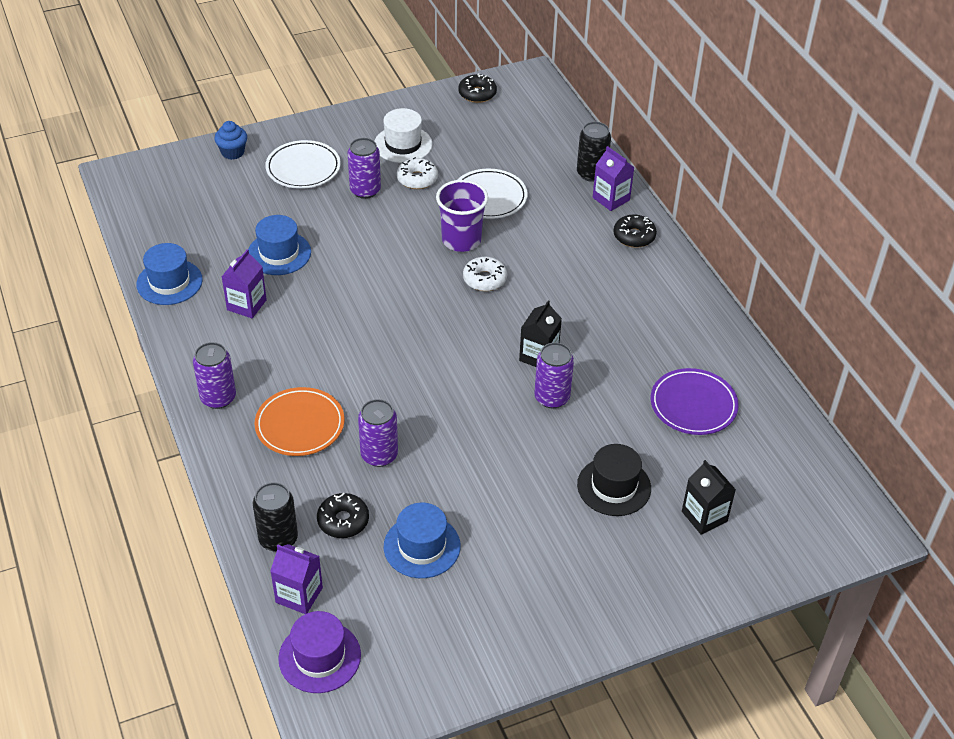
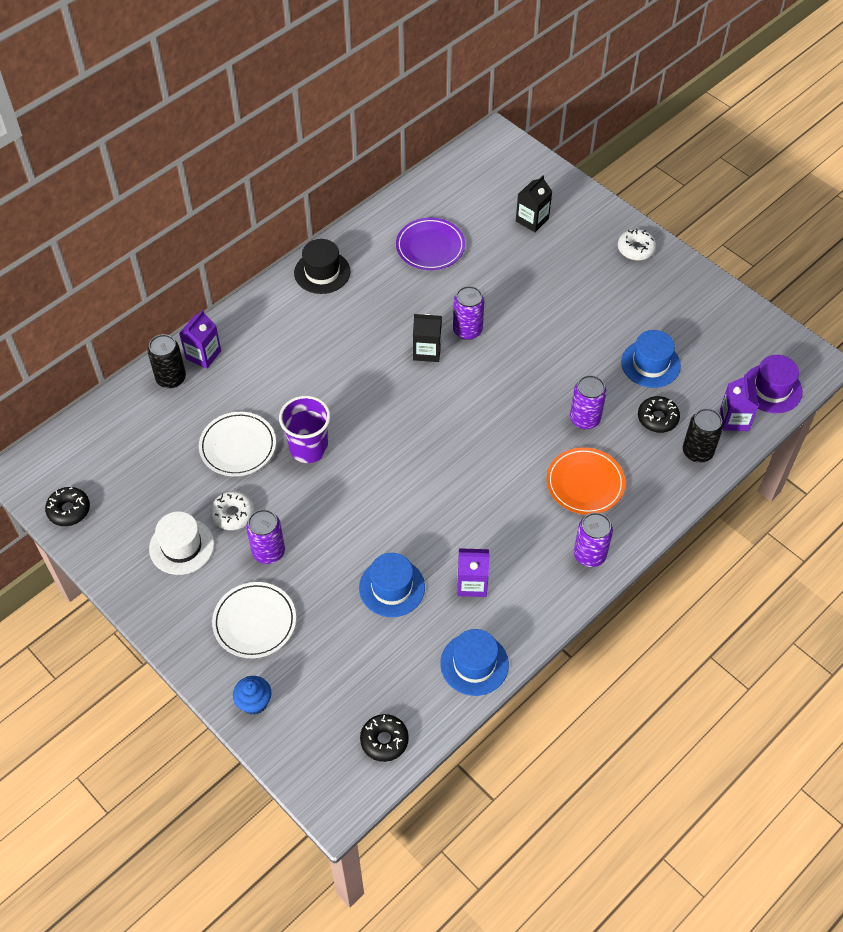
camera: 110 degrees left, 10 degrees up
(484, 279) = (353, 414): white donut -> white donut (635, 249)
(614, 486) = (533, 273): black hat -> black hat (322, 272)
(634, 236) = (249, 326): black donut -> black donut (384, 740)

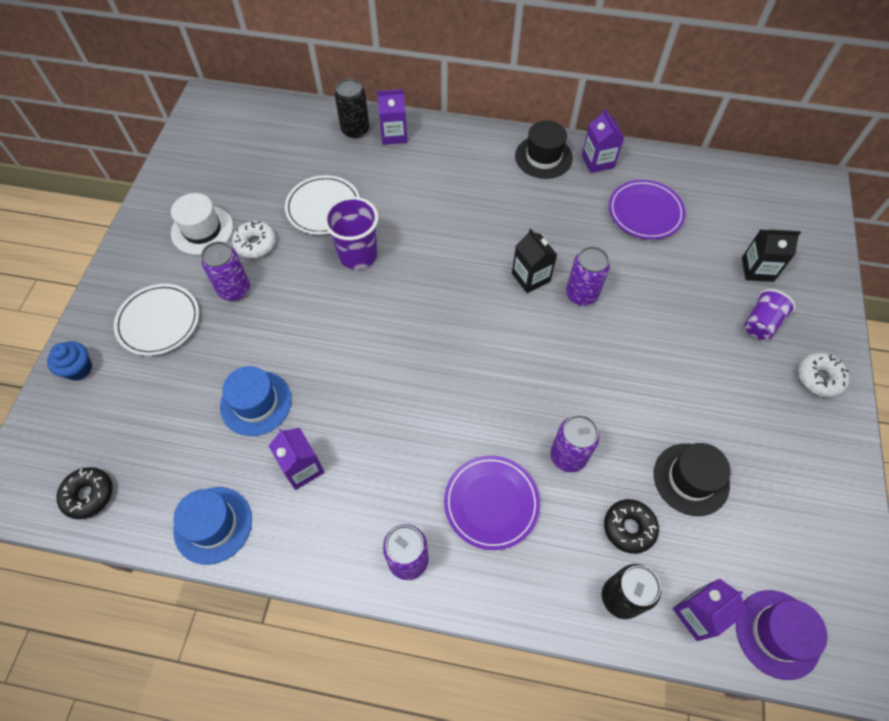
camera: 55 degrees right, 5 degrees up
(69, 510) = (190, 145): black donut -> none
(358, 242) = (597, 161): none -> purple carton
(573, 249) = (761, 323): none -> purple cup
(585, 483) = (491, 503): orange plate -> purple plate
(650, 364) = (691, 479): blue hat -> black hat

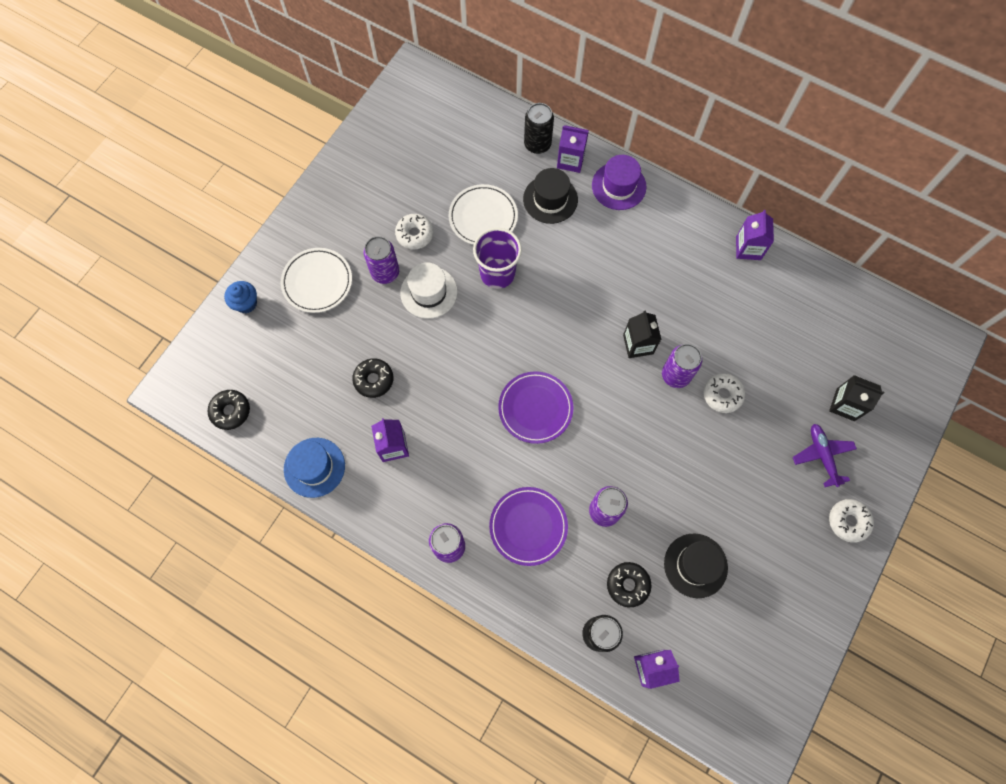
camera: 20 degrees right, 10 degrees up
(202, 230) = (374, 206): white hat -> white hat (429, 292)
(256, 403) = (374, 380): blue hat -> black donut
(543, 157) = (699, 227): black hat -> black hat (550, 199)
(636, 298) = (722, 395): none -> white donut
(645, 212) = (769, 315): purple plate -> purple plate (535, 408)
(761, 323) = (822, 455): purple cup -> purple plane
(777, 633) = (706, 704): purple hat -> purple hat (618, 186)

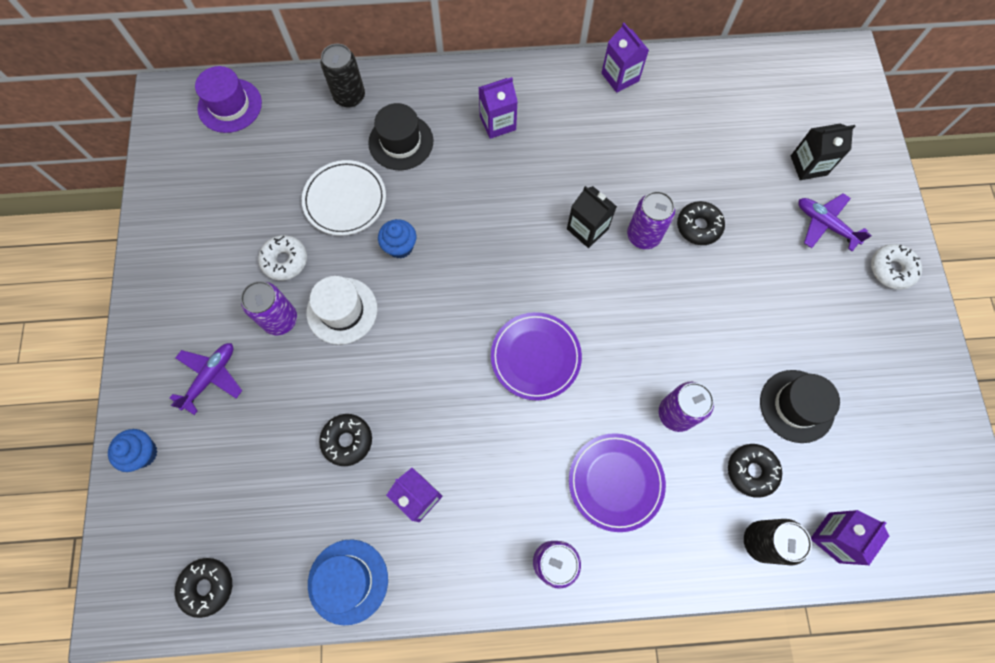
camera: 35 degrees left, 0 degrees up
(317, 282) = (211, 377): white plate -> purple plane
(497, 273) = (400, 247): purple cup -> blue cupcake
(570, 160) = (394, 93): purple carton -> purple carton (497, 123)
(618, 186) = (458, 90): purple hat -> purple hat (230, 105)
(722, 395) = (698, 226): white donut -> black donut

